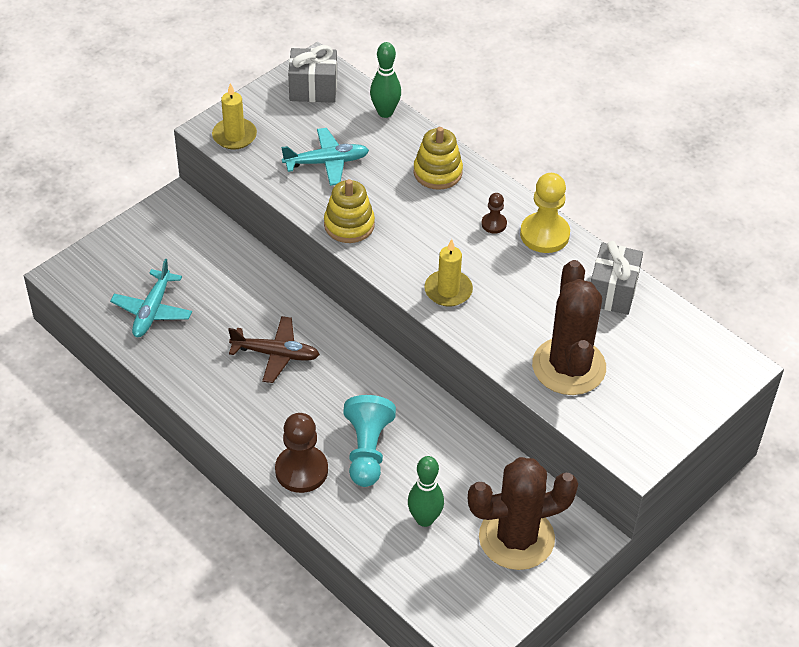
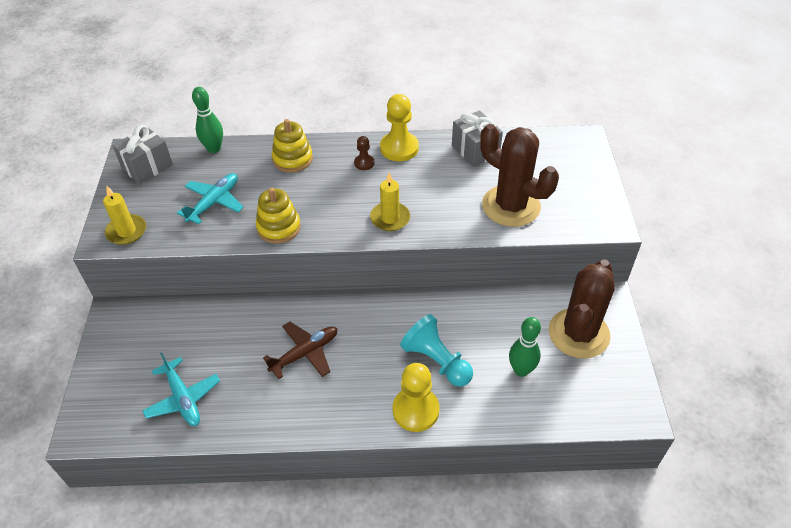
camera: 45 degrees left, 0 degrees up
(301, 470) = (415, 410): brown pawn -> yellow pawn

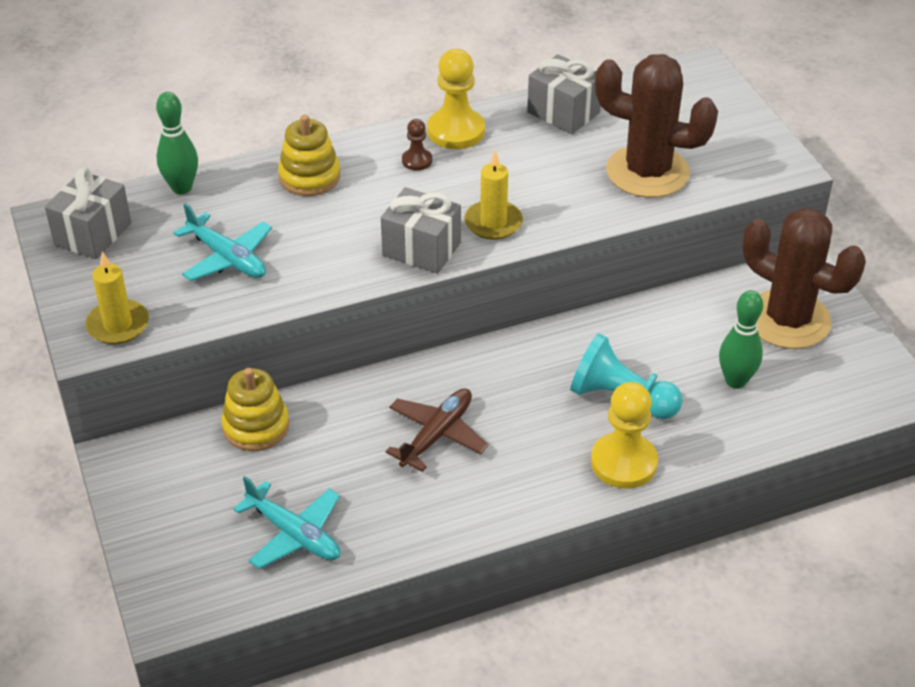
camera: 20 degrees left, 5 degrees down
(214, 202) = (227, 258): turquoise plane -> turquoise plane turned 120 degrees clockwise
(279, 227) = (343, 269): yellow stacking toy -> yellow stacking toy (256, 426)
(335, 226) = (421, 249): none -> grey gift
(578, 333) = (788, 320): brown cactus -> brown cactus turned 60 degrees counterclockwise

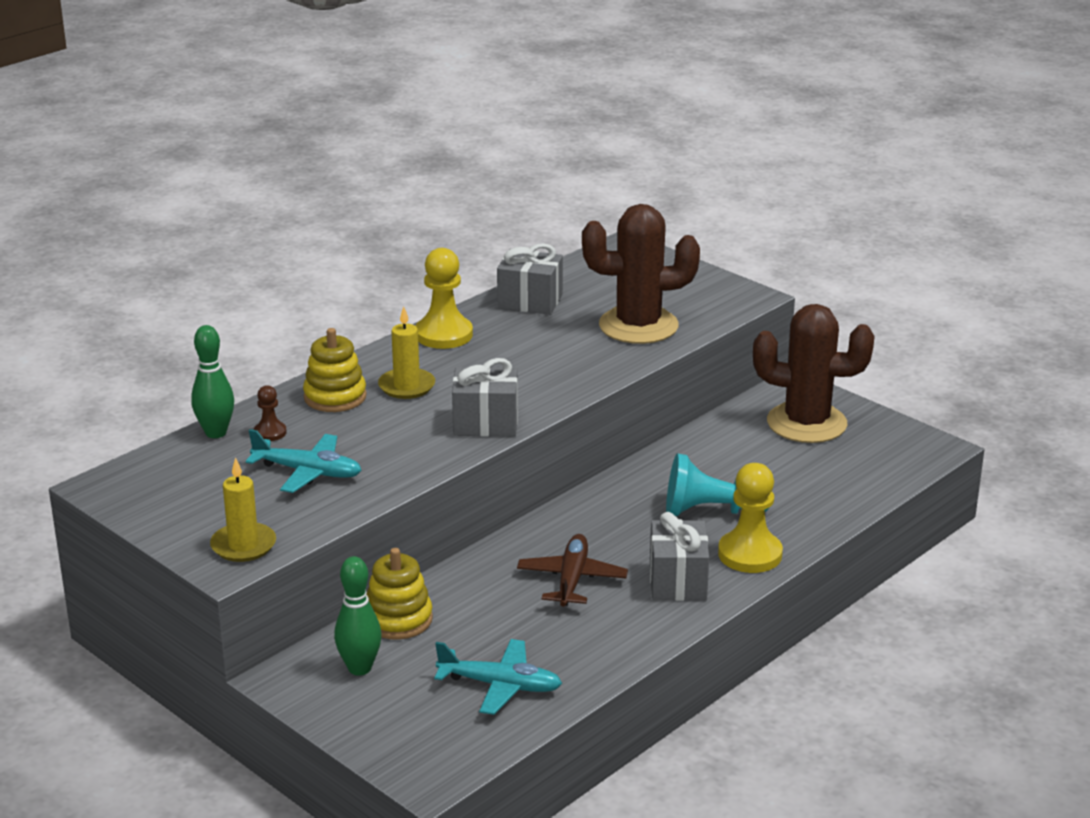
camera: 25 degrees left, 15 degrees down
(93, 234) = (155, 486): grey gift -> grey gift (677, 581)
(417, 161) = (426, 363): brown pawn -> brown pawn (270, 432)
(493, 223) = (534, 390): yellow candle -> yellow candle (406, 386)
(735, 381) = (797, 475): green bowling pin -> green bowling pin (359, 668)

